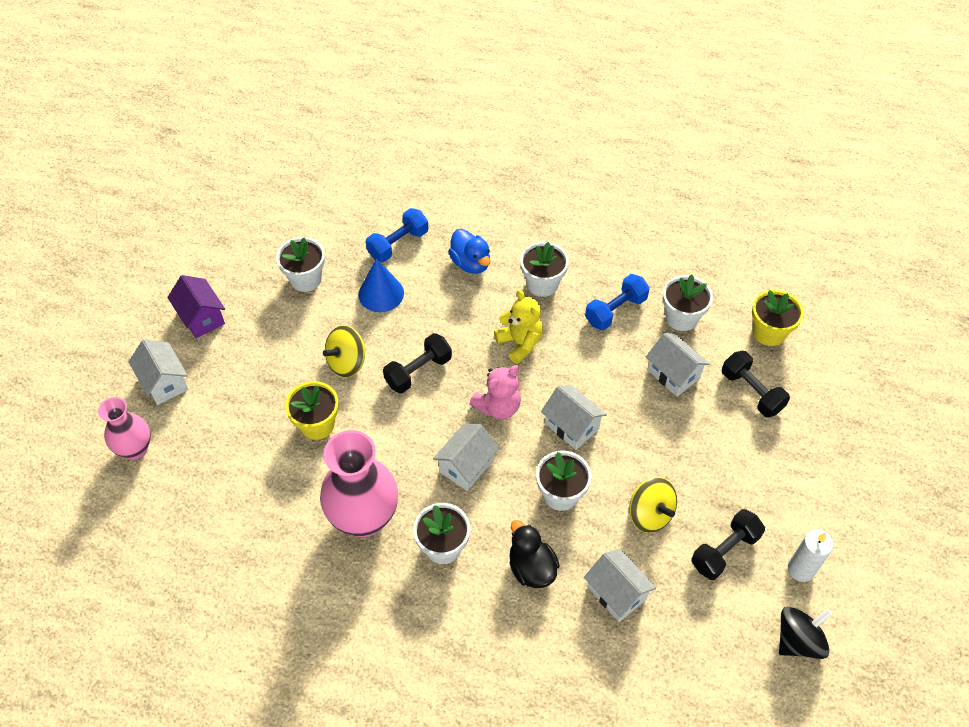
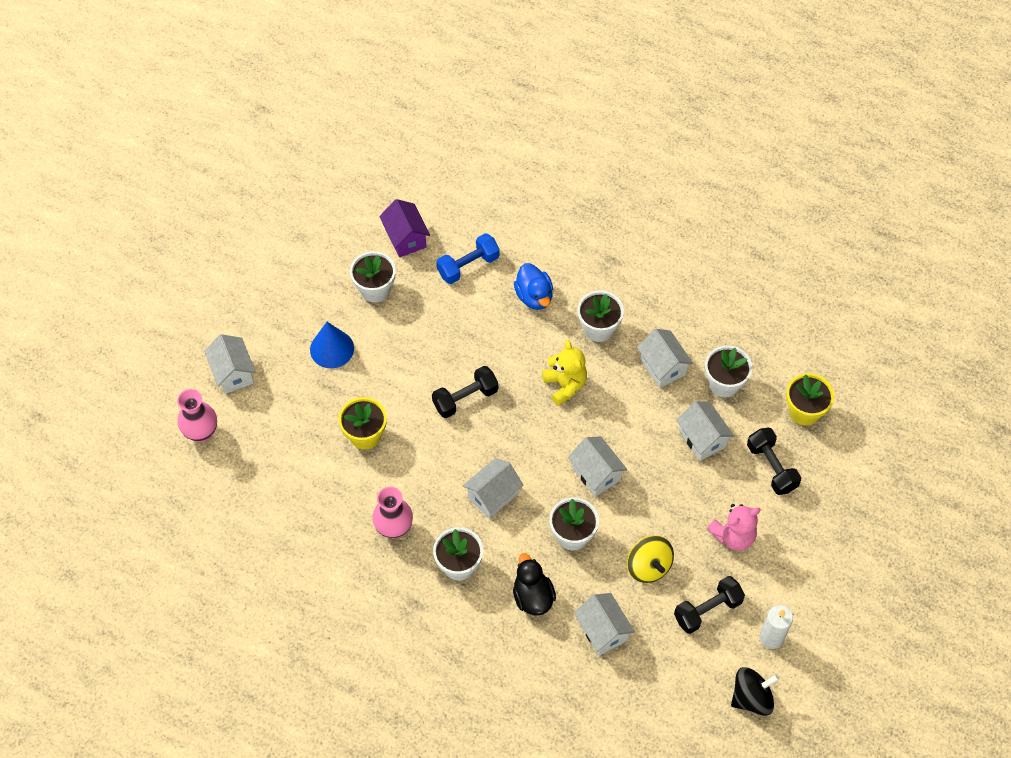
camera: 10 degrees right, 5 degrees up
(201, 317) = (273, 314): purple house -> purple house (406, 238)
(347, 362) = (401, 379): yellow spinning top -> none
(364, 518) = (394, 528): pink vase -> pink vase, size x0.60
(381, 293) = (443, 315): blue cone -> blue cone (332, 349)
(498, 407) = (532, 444): pink teddy bear -> pink teddy bear (733, 536)
(615, 310) = (662, 366): blue dumbbell -> white house

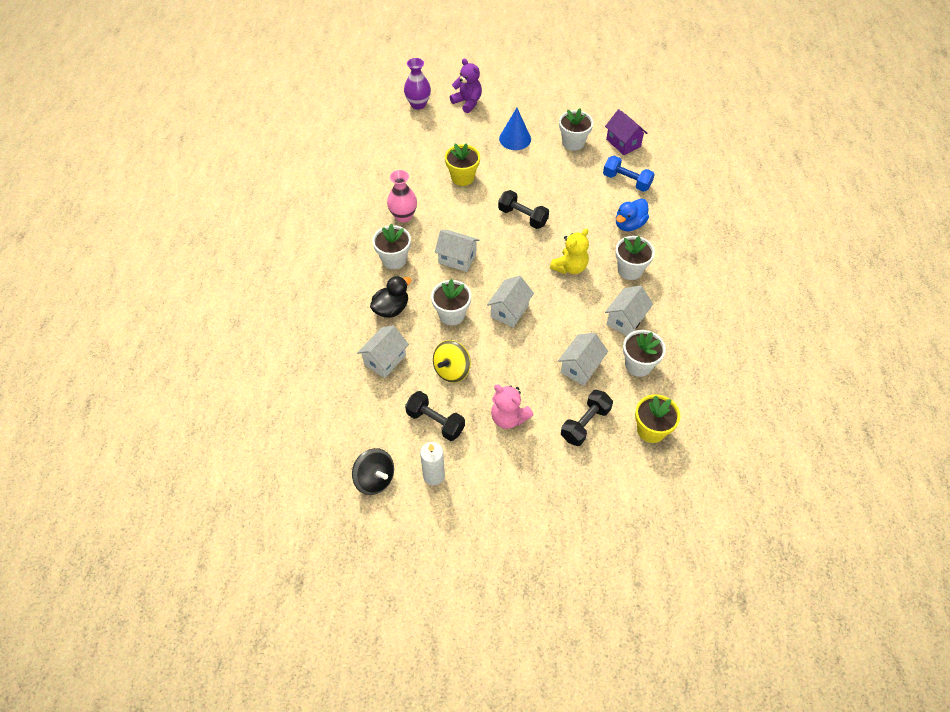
camera: 65 degrees right, 5 degrees down
(201, 432) = (418, 104): pink vase -> purple vase
(233, 373) = (467, 102): white house -> purple teddy bear
(406, 238) = (623, 143): purple house -> purple house turned 75 degrees counterclockwise

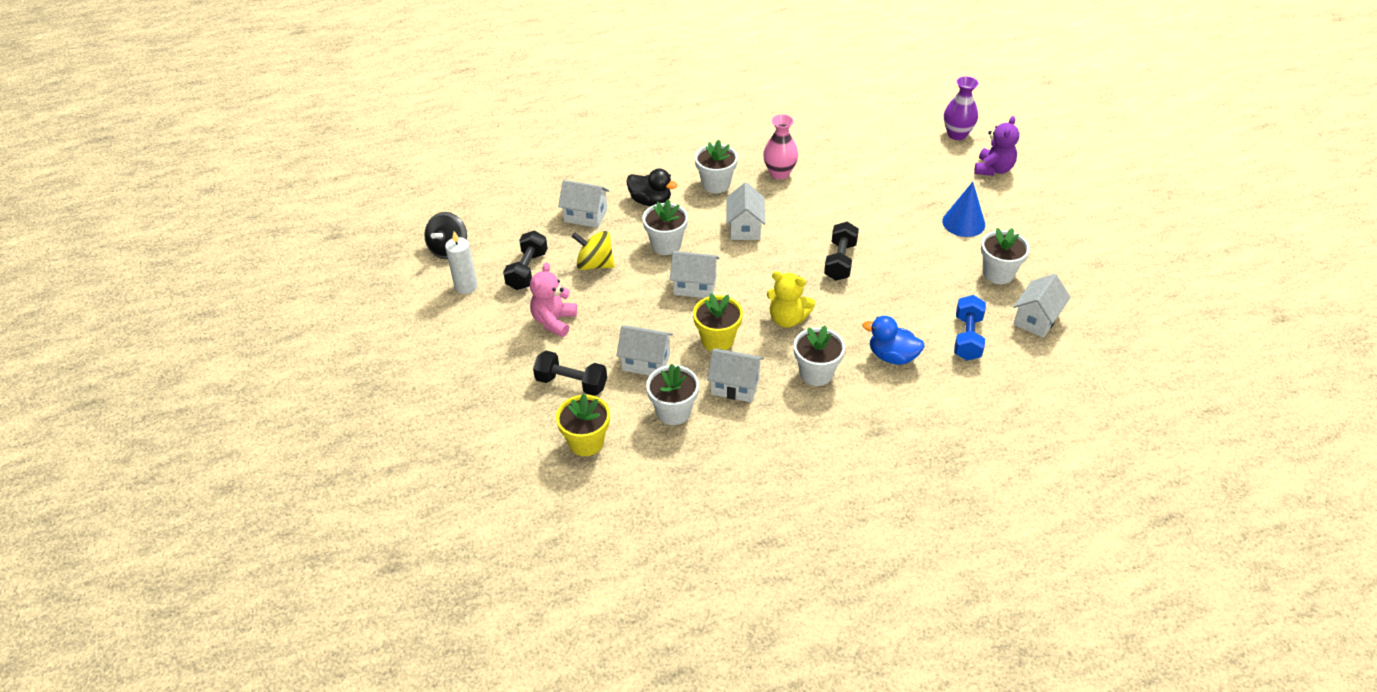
camera: 70 degrees right, 10 degrees down
(462, 177) = (868, 199): yellow flower pot -> yellow flower pot (717, 340)
(623, 143) = (1036, 319): purple house -> white house

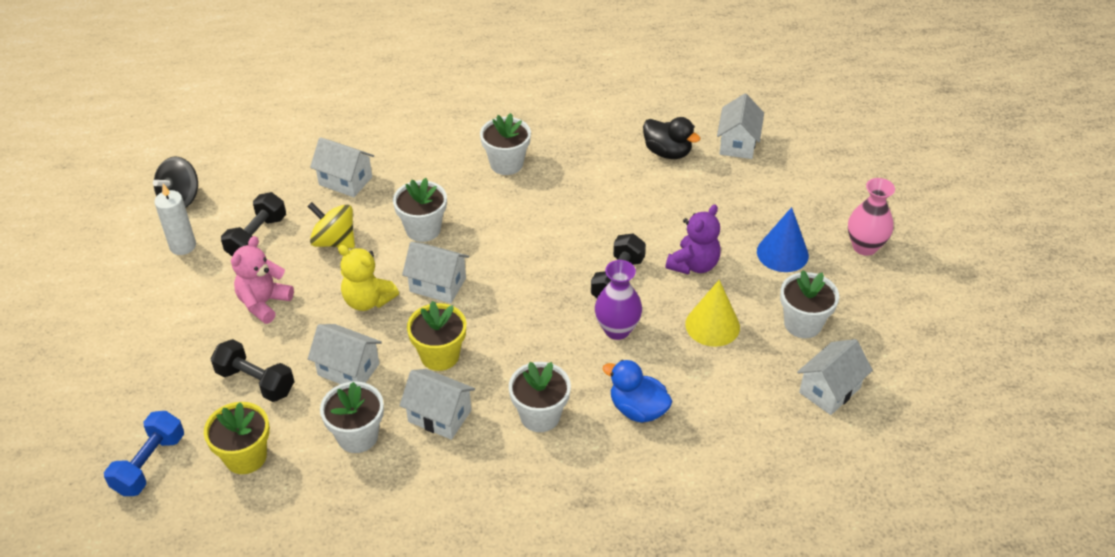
camera: 10 degrees right, 0 degrees up
(650, 201) = (424, 174): black duck -> black duck (667, 152)
(745, 228) = (521, 222): white house -> white house (738, 144)
(779, 173) = (585, 160): pink vase -> pink vase (864, 246)
(787, 319) = (530, 342): yellow teddy bear -> yellow teddy bear (368, 300)
(928, 285) = (712, 325): none -> yellow cone
(957, 134) = (812, 141): purple vase -> purple vase (617, 329)
(967, 338) = (737, 400): blue dumbbell -> blue dumbbell (149, 464)
(993, 169) = (842, 191): purple teddy bear -> purple teddy bear (693, 265)

